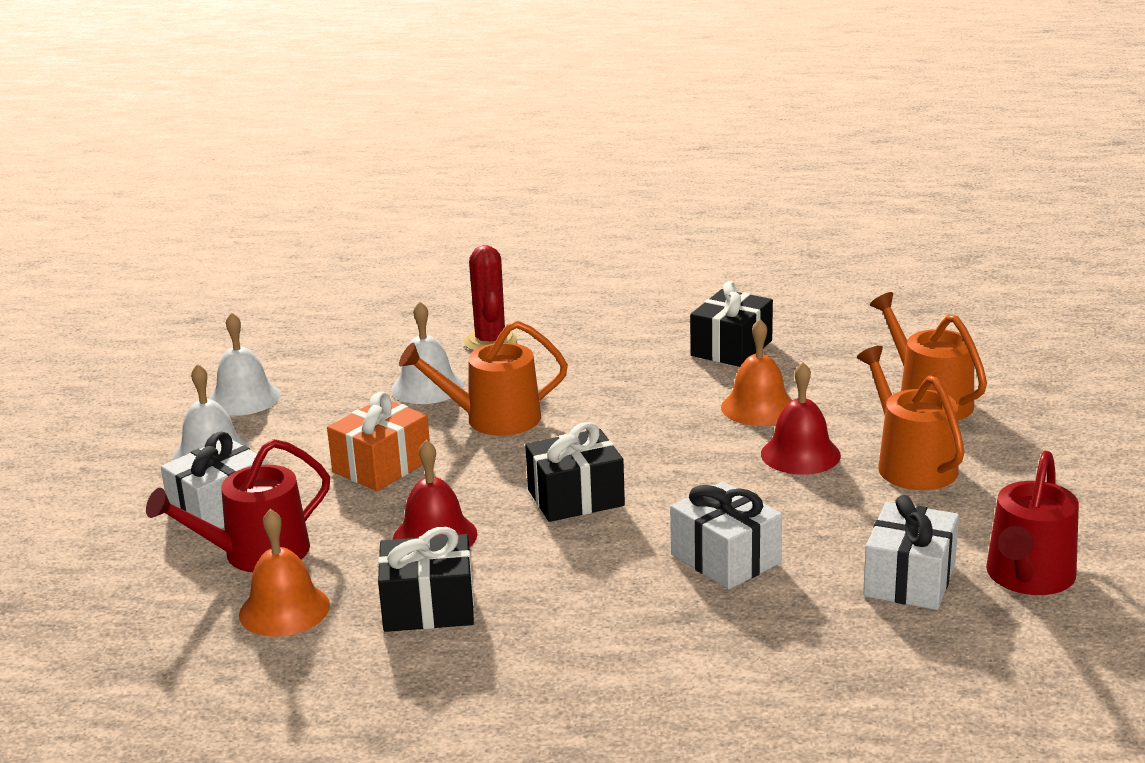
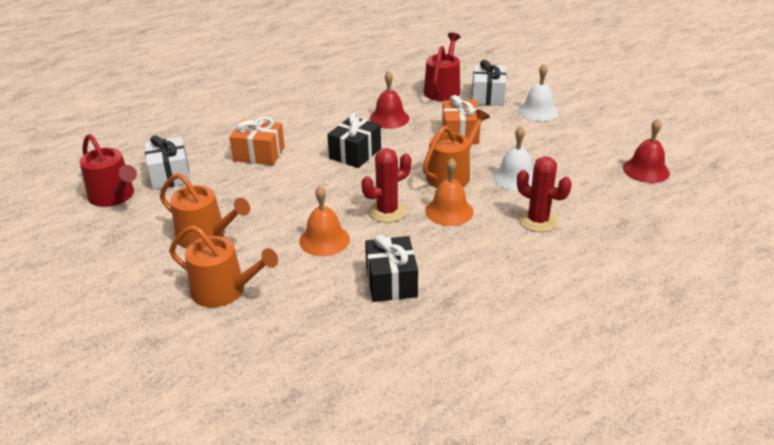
camera: 140 degrees right, 10 degrees up
(244, 398) = (583, 137): white bell -> none
(284, 609) = (400, 80): orange bell -> orange bell (449, 211)
(428, 607) = (352, 98): black gift -> none
(642, 409) = (387, 211): none -> red cactus
(725, 558) = (259, 154): white gift -> orange gift
(800, 454) = (272, 218): red bell -> red bell (646, 170)
(1028, 577) = (114, 196): red watering can -> red watering can turned 150 degrees clockwise

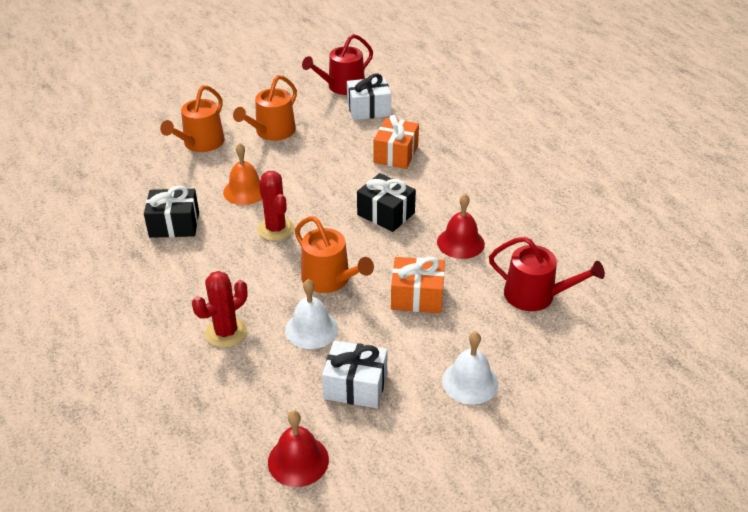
camera: 95 degrees right, 5 degrees up
(449, 211) = (263, 269): orange bell -> none
(488, 96) = (516, 336): white gift -> white gift (355, 386)

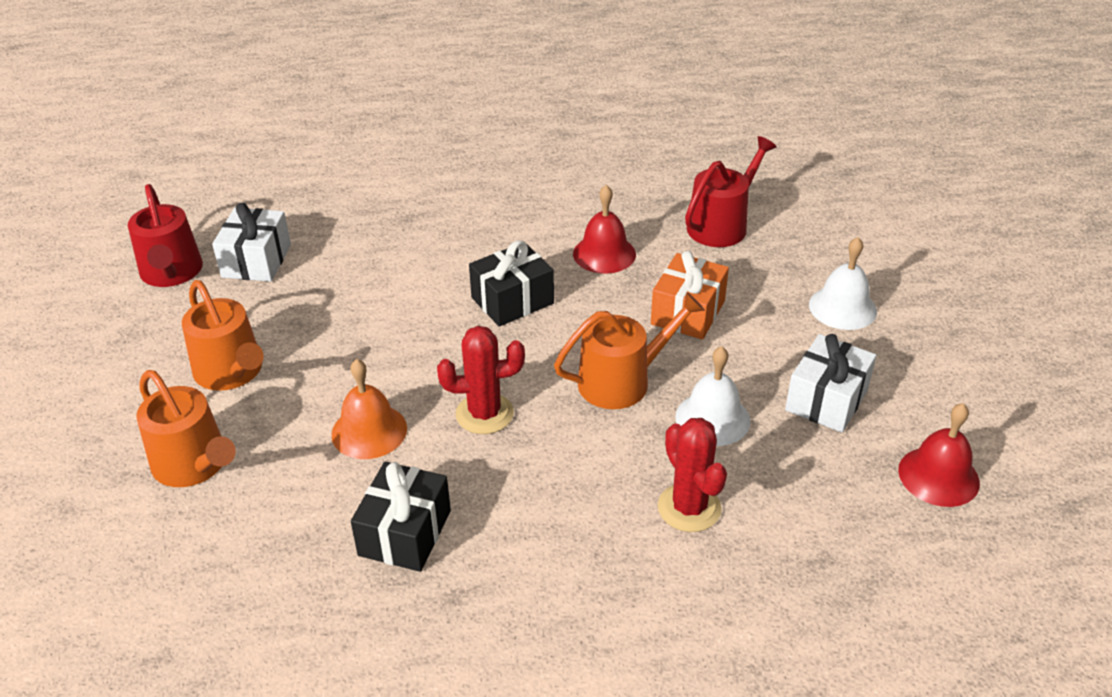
camera: 70 degrees left, 0 degrees up
(396, 154) = (386, 261): orange gift -> none

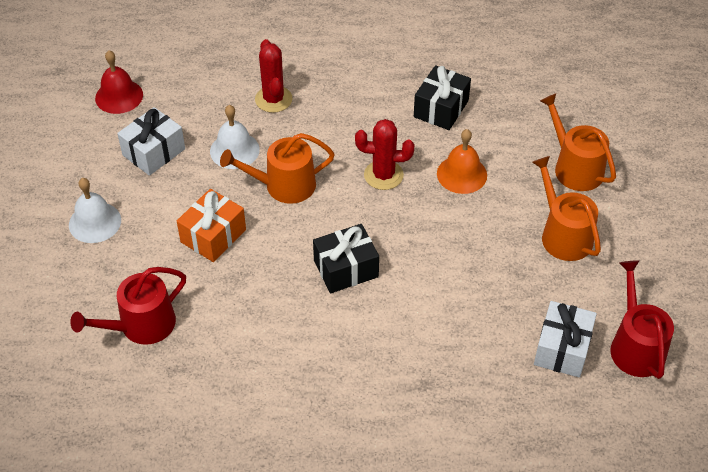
camera: 170 degrees left, 10 degrees up
(604, 254) = (257, 308): red bell -> none

